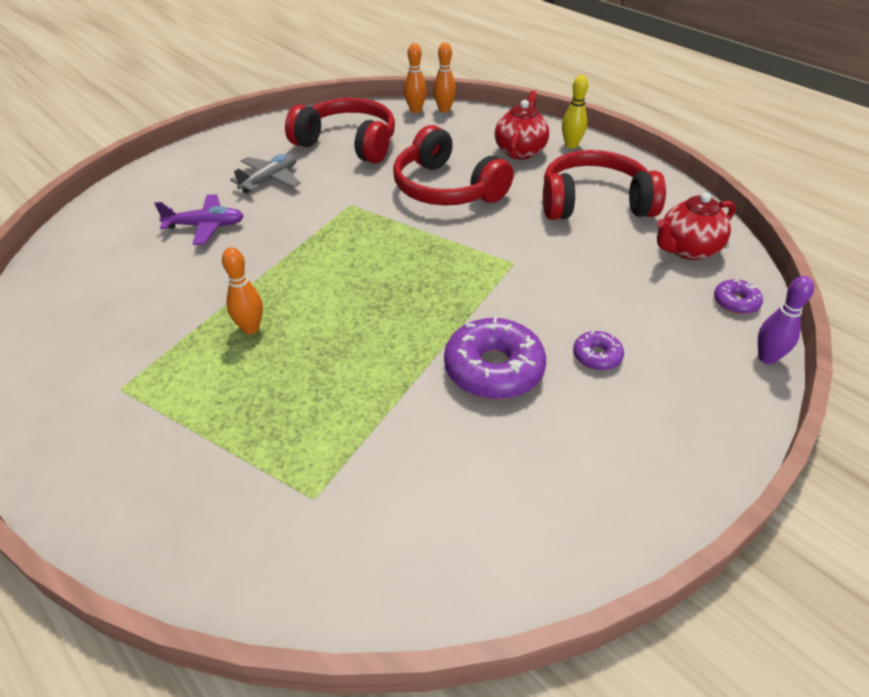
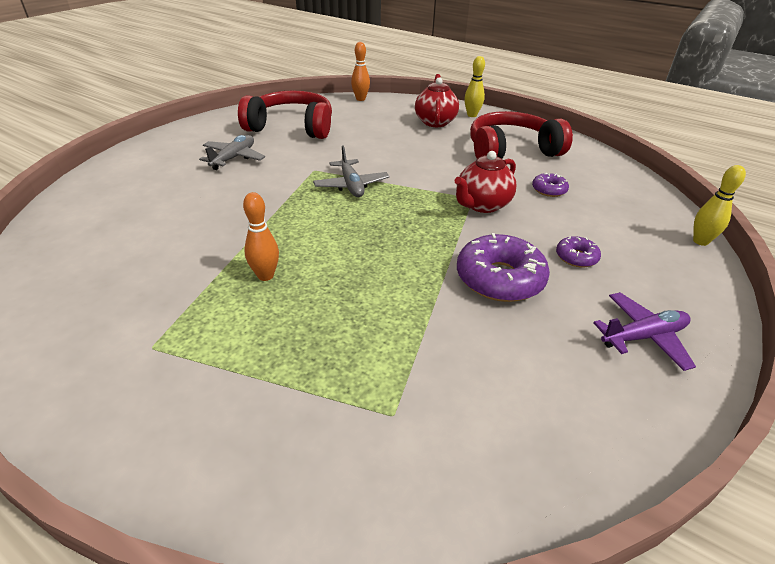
camera: 15 degrees left, 5 degrees down
(205, 226) = (187, 198): purple plane -> purple plane (643, 337)
(382, 230) = (351, 185): none -> grey plane
(415, 110) = (337, 101): orange bowling pin -> none
(446, 189) = (390, 152): red headphones -> none
(687, 250) = (597, 175): red teapot -> red teapot (482, 205)
(735, 302) = (654, 206): purple donut -> purple donut (549, 190)
(767, 358) = (700, 241): purple bowling pin -> yellow bowling pin

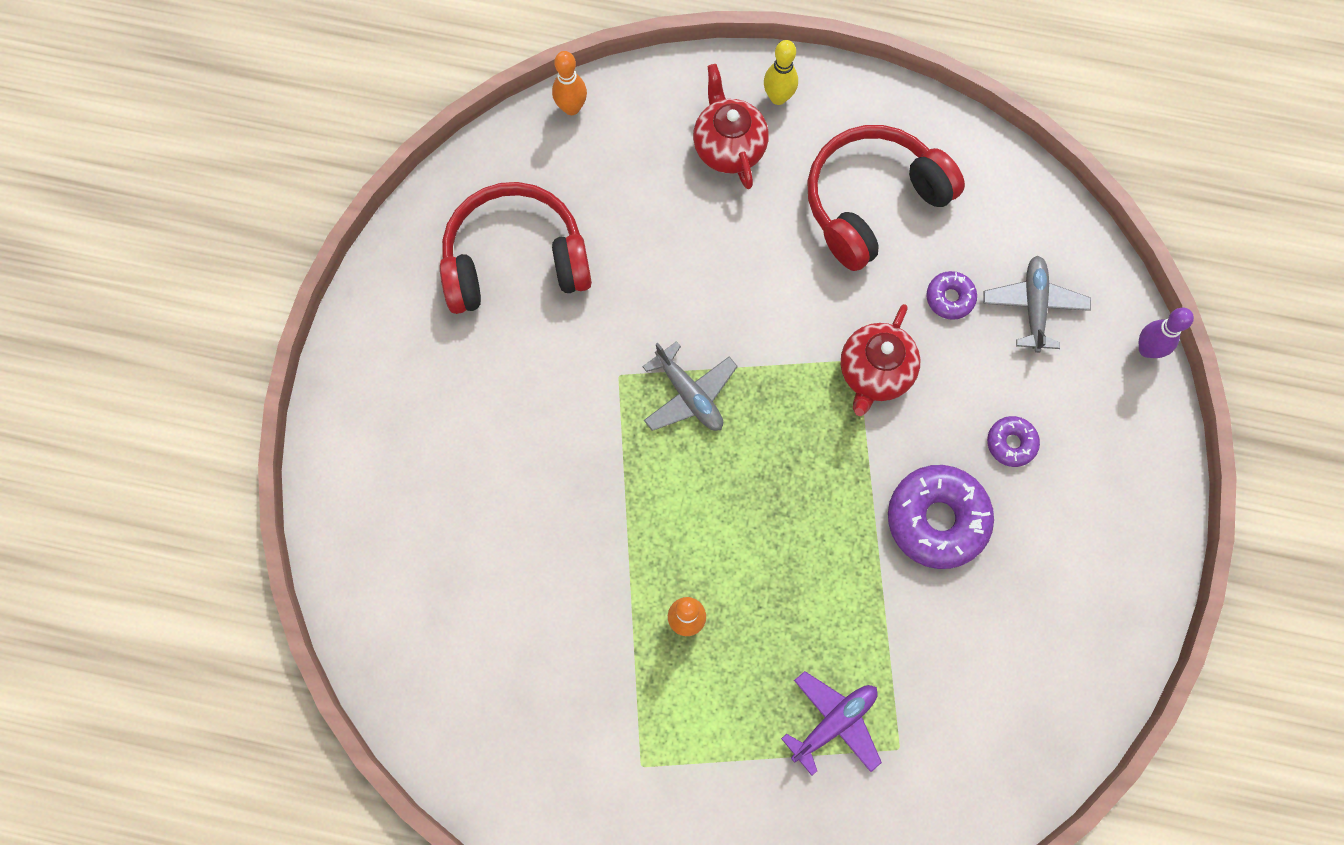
camera: 20 degrees left, 35 degrees up
(234, 158) = (488, 390): grey plane -> grey plane (1034, 306)
(643, 337) = (1096, 555): purple plane -> purple plane (834, 723)
(700, 241) = (1147, 349): yellow bowling pin -> purple bowling pin

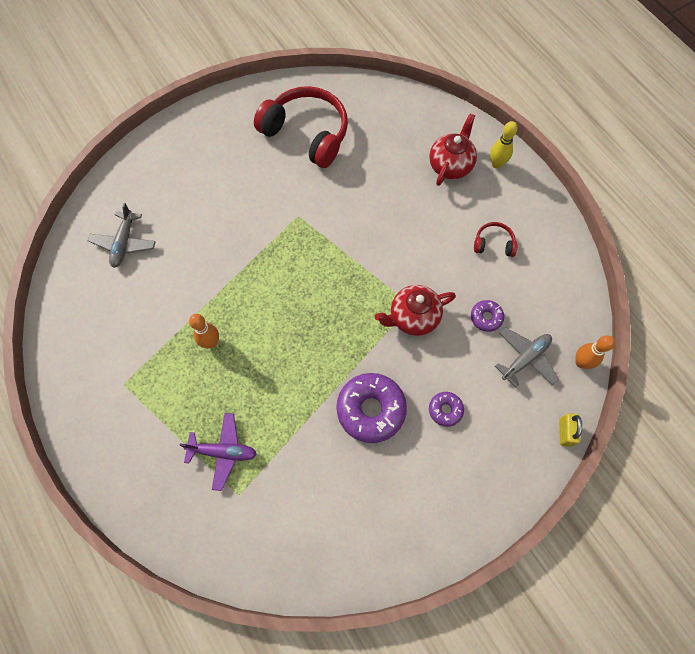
camera: 45 degrees right, 5 degrees down
(571, 107) = (398, 95): orange bowling pin -> orange bowling pin (581, 362)
(689, 395) = (318, 251): grey plane -> grey plane (124, 243)
(872, 202) = (493, 243): red headphones -> red headphones, size x0.45
(1147, 349) = (565, 432): purple bowling pin -> yellow padlock

